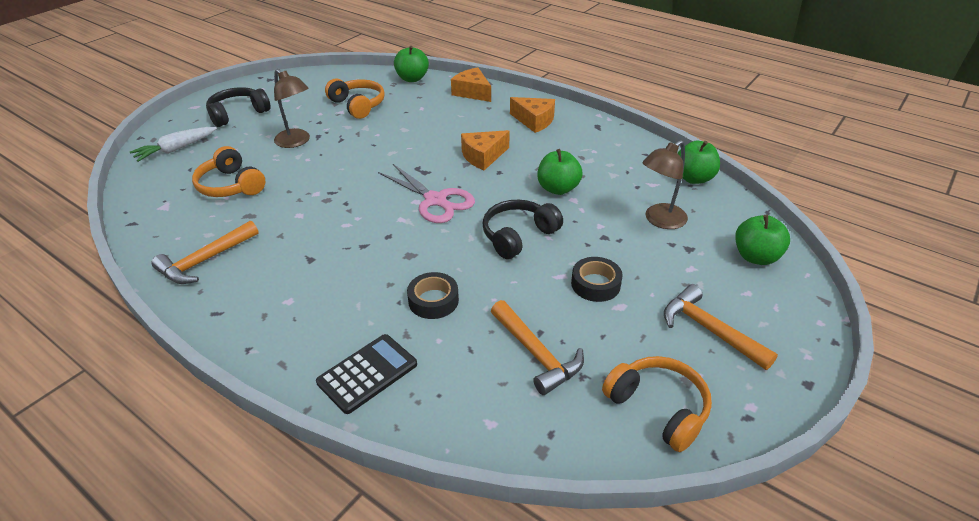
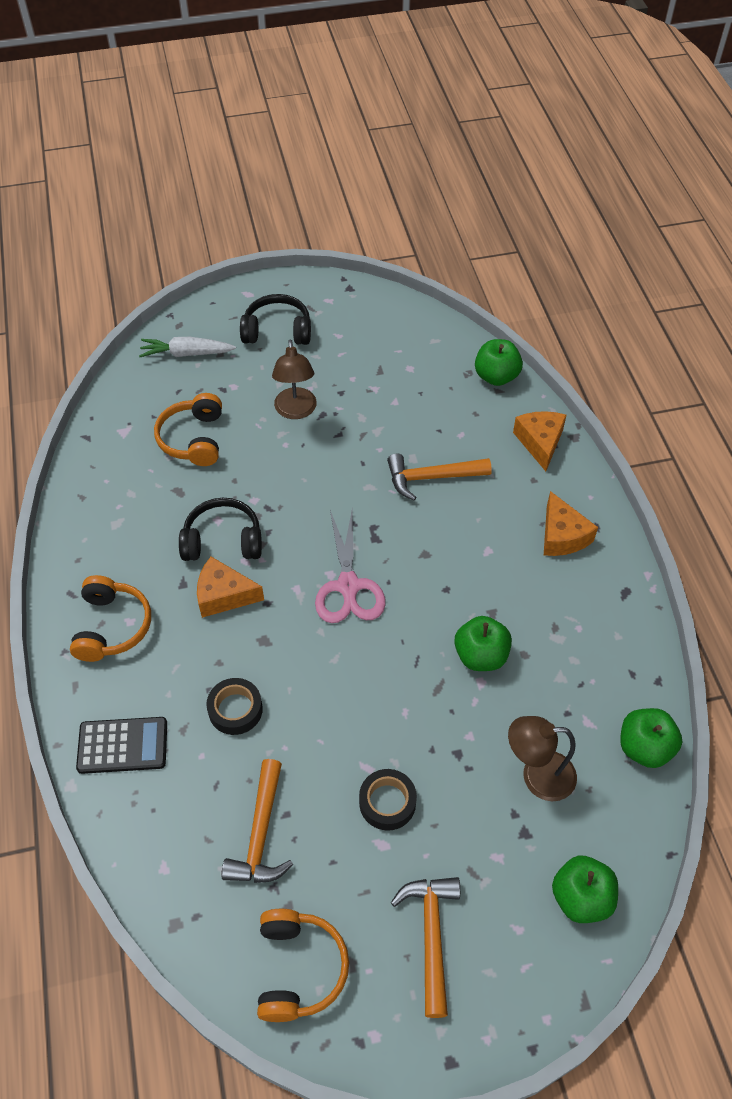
camera: 40 degrees right, 15 degrees up
(205, 261) = (105, 525): orange hammer -> orange hammer (431, 478)
(358, 105) = (400, 388): orange headphones -> orange headphones (112, 626)
(483, 156) = (452, 555): orange cheese -> orange cheese (223, 595)
(518, 236) = (378, 690): black headphones -> black headphones (223, 540)

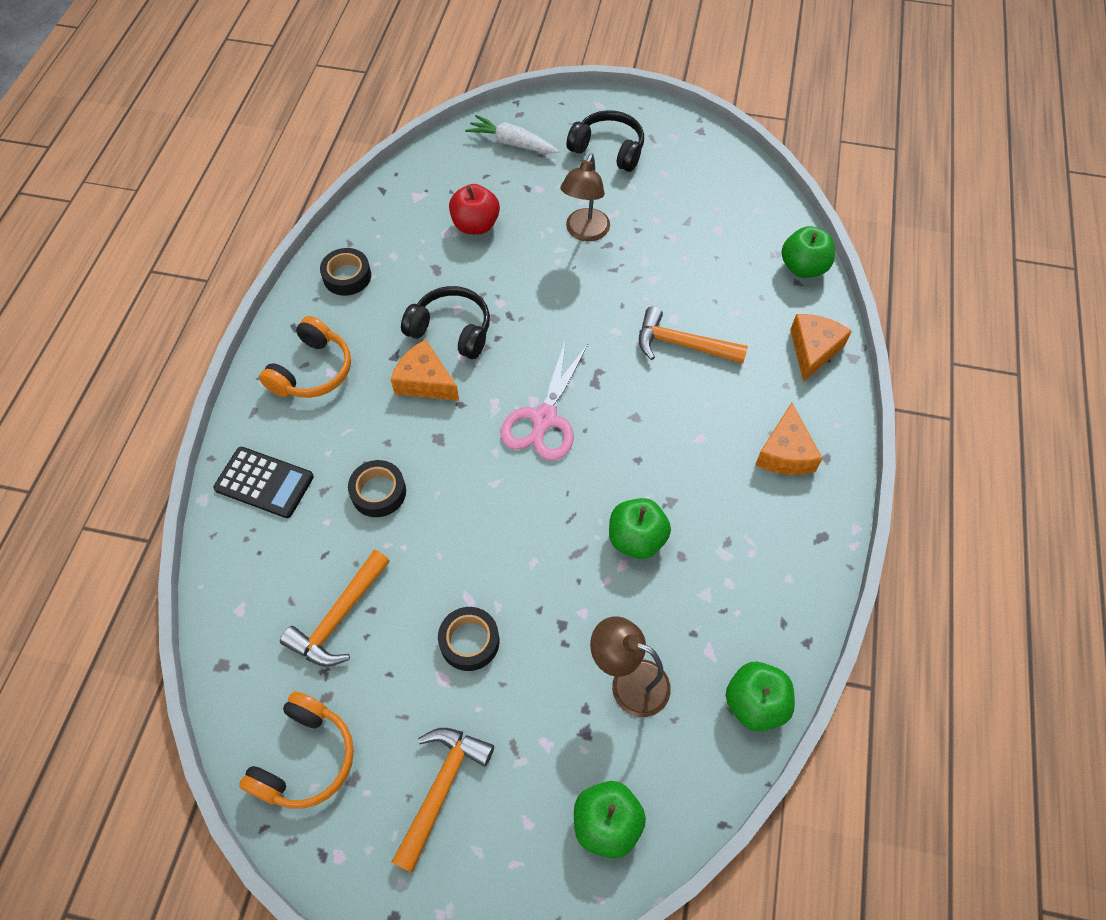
camera: 25 degrees right, 5 degrees up
(97, 528) = (347, 276): none -> black tape
(193, 439) = (475, 225): orange headphones -> red apple

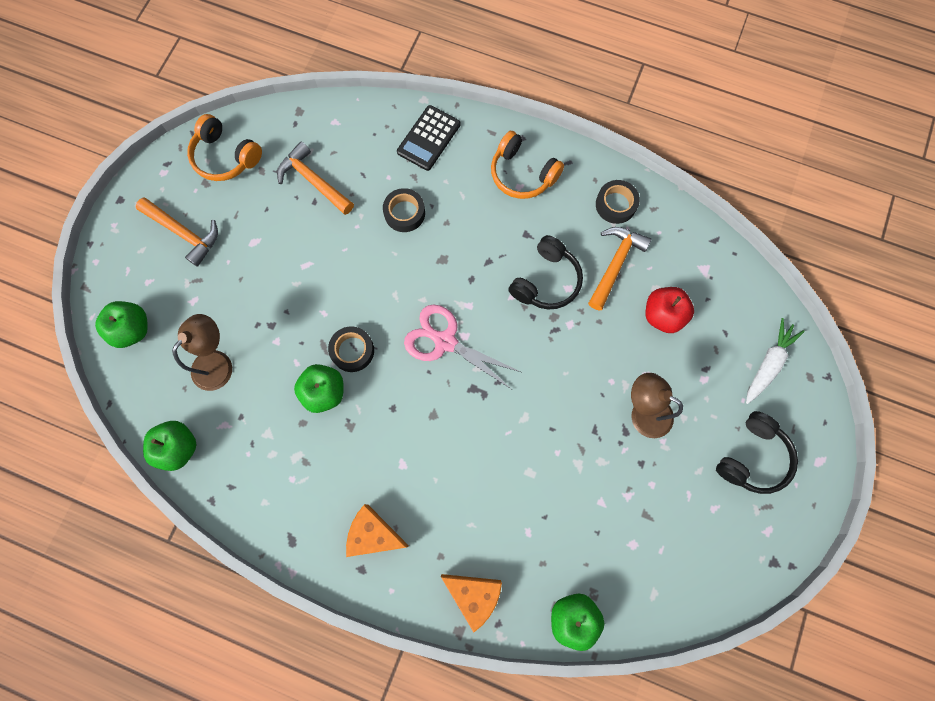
camera: 100 degrees right, 15 degrees up
(425, 381) = (498, 255): orange cheese -> none
(469, 641) = (275, 262): black tape -> black tape (352, 351)
(682, 344) = (500, 473): orange hammer -> orange hammer (615, 264)

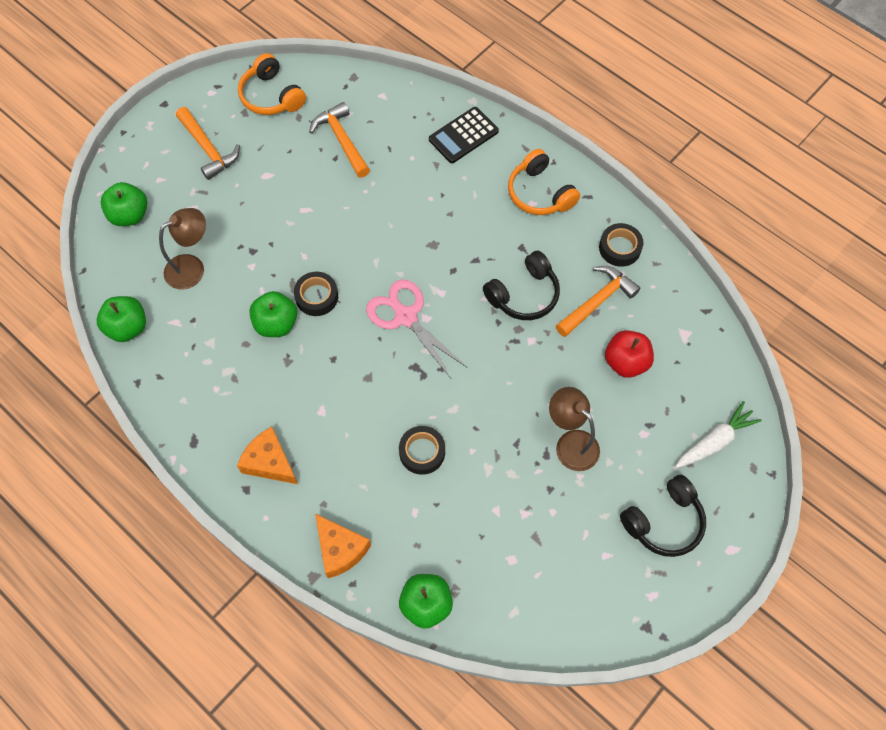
camera: 20 degrees right, 10 degrees down
(404, 213) = (414, 193): black tape -> black tape (422, 452)

